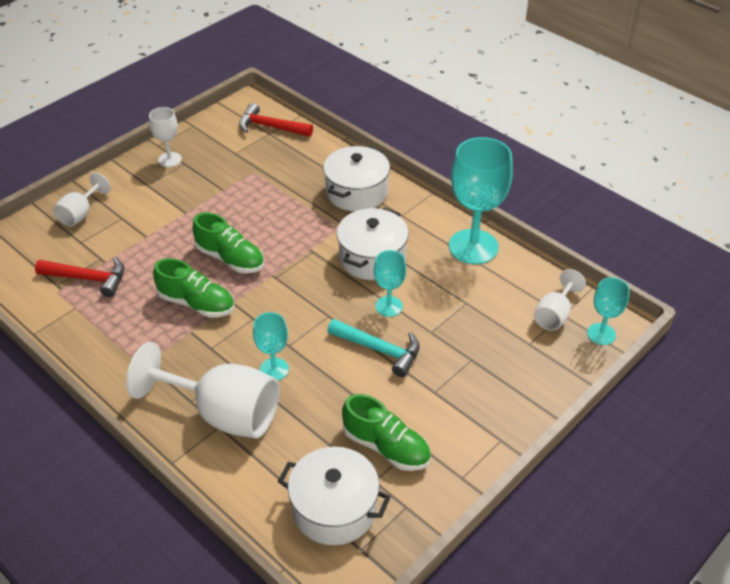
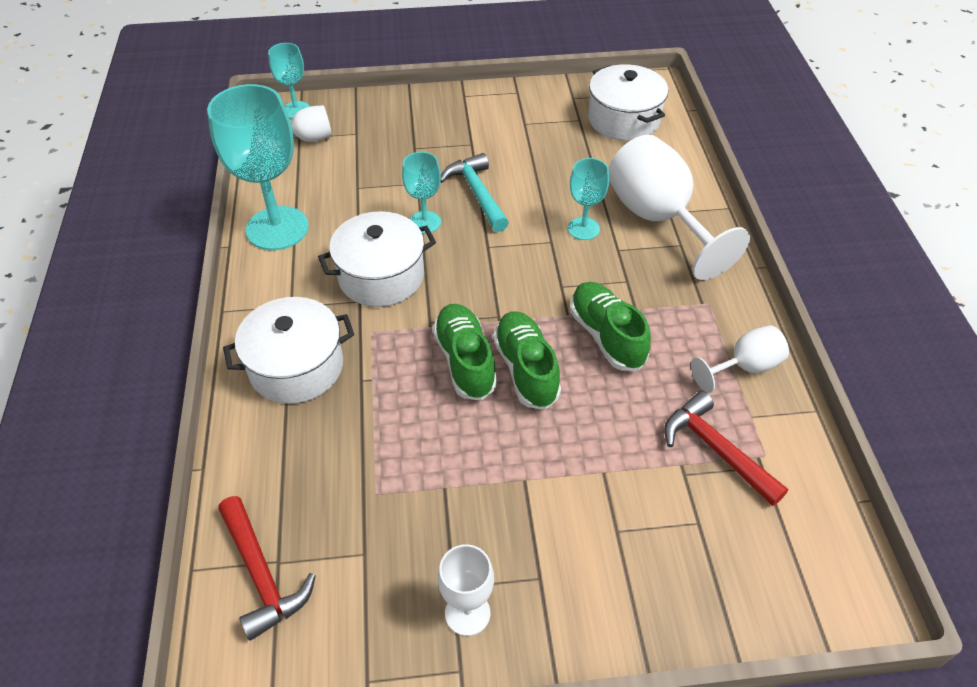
camera: 140 degrees left, 5 degrees up
(80, 214) = (673, 583): white goblet -> white goblet (744, 367)
(386, 447) = (549, 132): green shoe -> green shoe (465, 361)

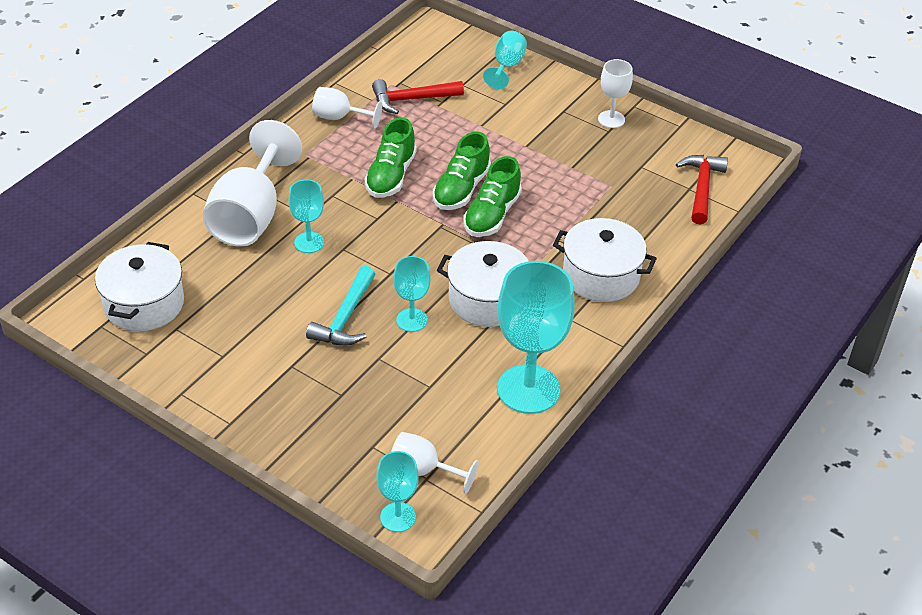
camera: 140 degrees left, 5 degrees down
(690, 605) = (506, 66): none -> turquoise goblet
(716, 449) = (412, 99): red hammer -> red hammer turned 75 degrees clockwise

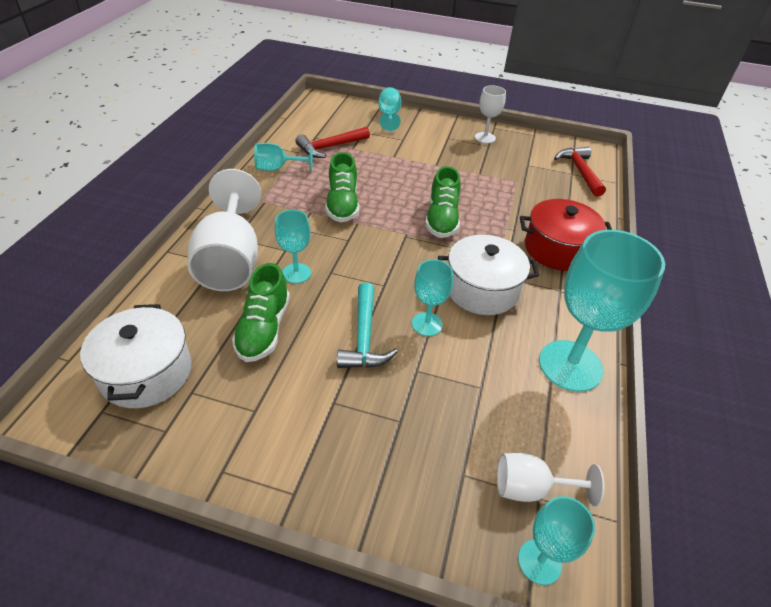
camera: 20 degrees left, 0 degrees up
(339, 117) = (277, 168): white goblet -> turquoise goblet
(461, 189) = (405, 204): green shoe -> green shoe (264, 329)
(601, 275) = (557, 249): white pot -> red pot

